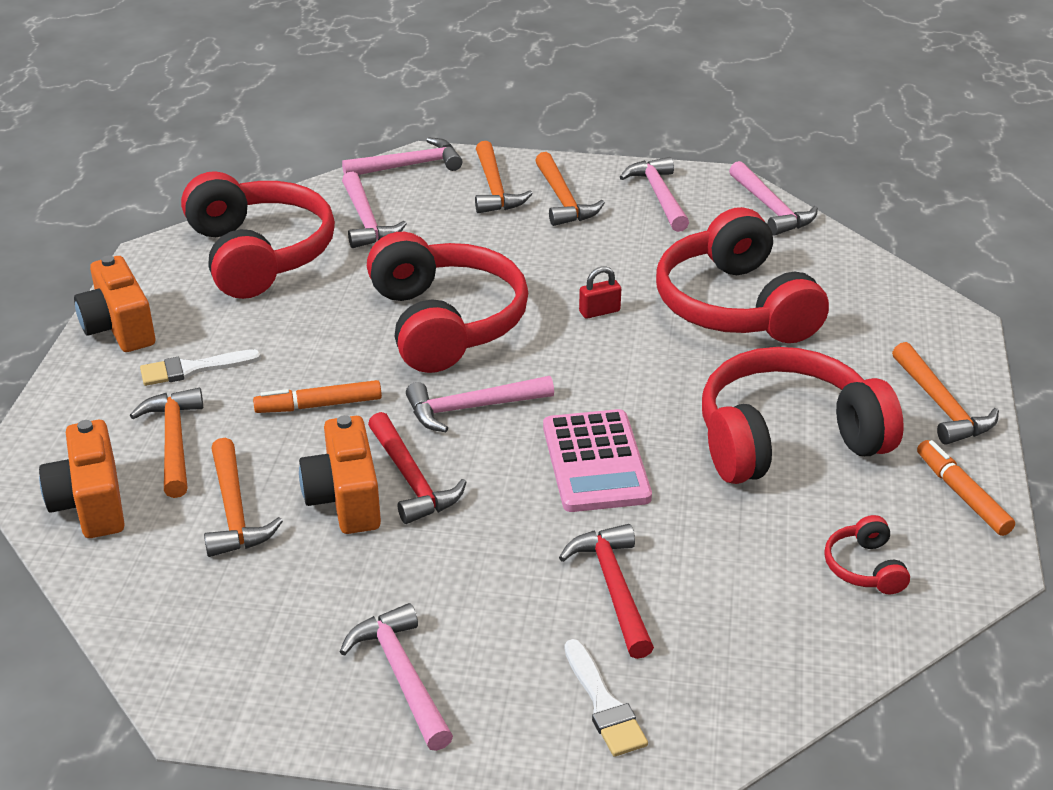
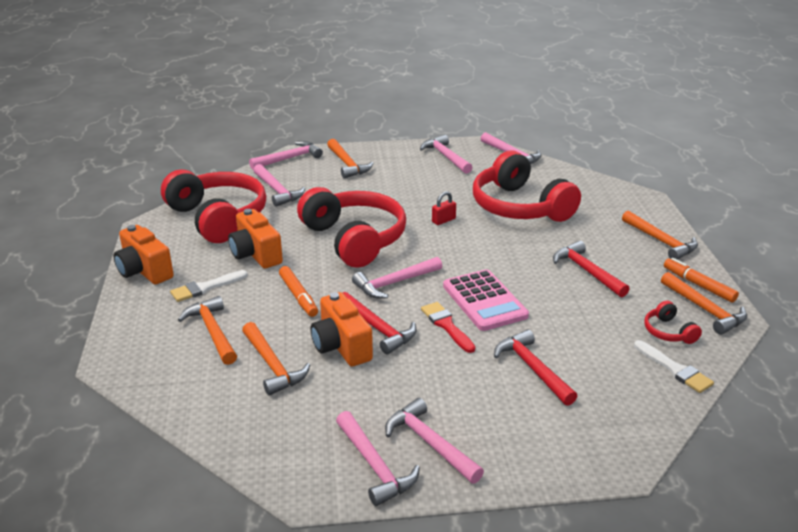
camera: 15 degrees left, 5 degrees down
(91, 503) = (172, 377): orange camera -> orange camera (256, 254)
(308, 693) = (374, 466): none -> pink hammer
(319, 405) = (298, 296): orange marker -> orange marker turned 90 degrees counterclockwise
(517, 493) = (446, 325): none -> red brush
(563, 199) = (391, 165): orange hammer -> orange hammer (704, 309)
(604, 704) = (562, 435): white brush -> white brush (675, 369)
(786, 439) = (587, 271): red headphones -> red hammer

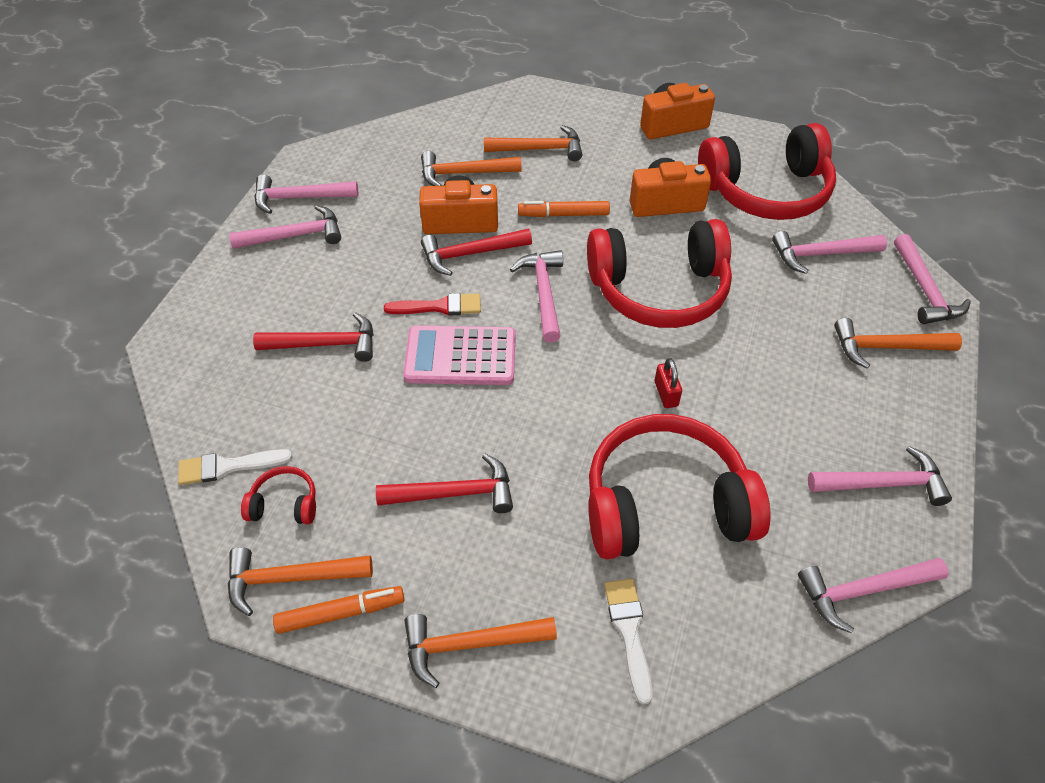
camera: 115 degrees right, 20 degrees up
(205, 287) = (618, 157): white brush -> white brush (629, 631)

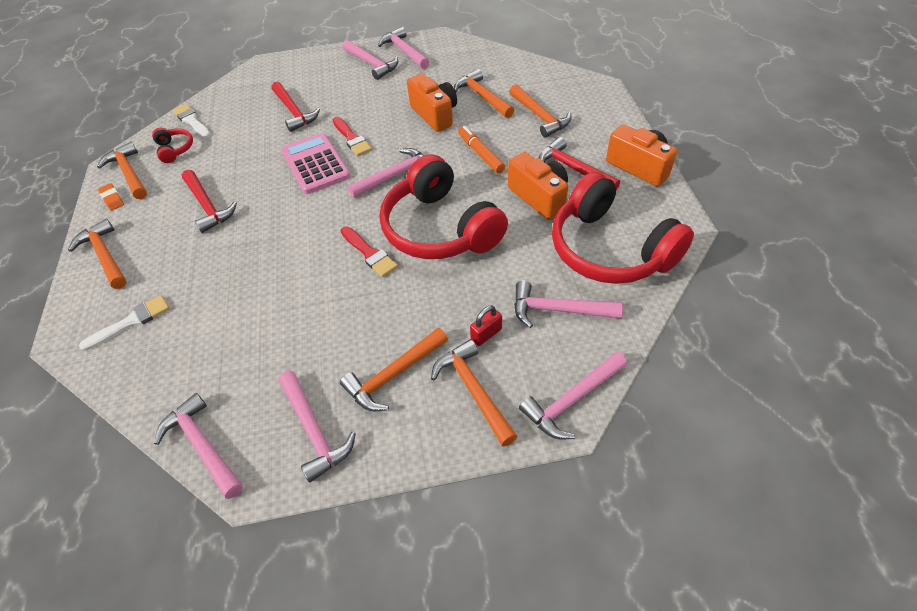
camera: 65 degrees right, 0 degrees up
(340, 613) = (112, 199): orange marker -> orange eraser
(470, 254) = (408, 131): red hammer -> red hammer (573, 169)
(659, 359) = (369, 253): none -> red brush
(665, 504) = (238, 303): red headphones -> none
(666, 394) = (338, 269): red padlock -> red padlock (486, 334)
(821, 254) = (558, 310): pink hammer -> pink hammer turned 45 degrees counterclockwise
(841, 398) = (394, 375): none -> orange hammer

